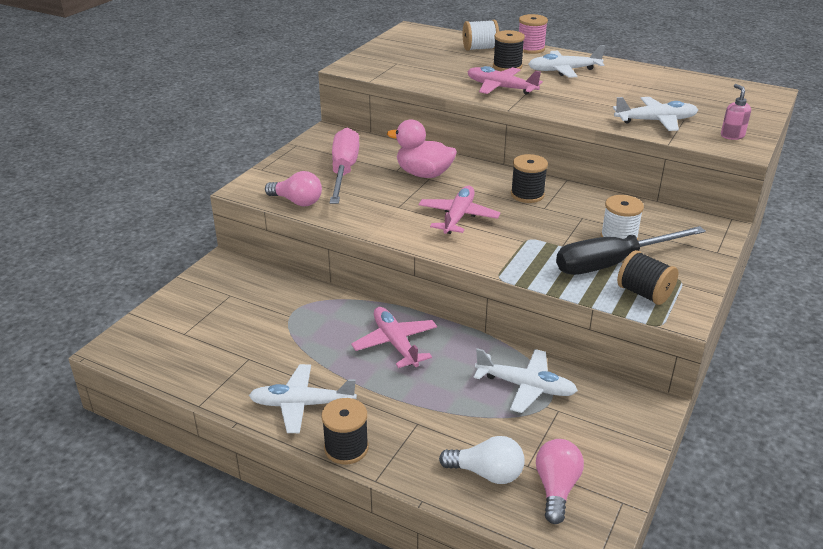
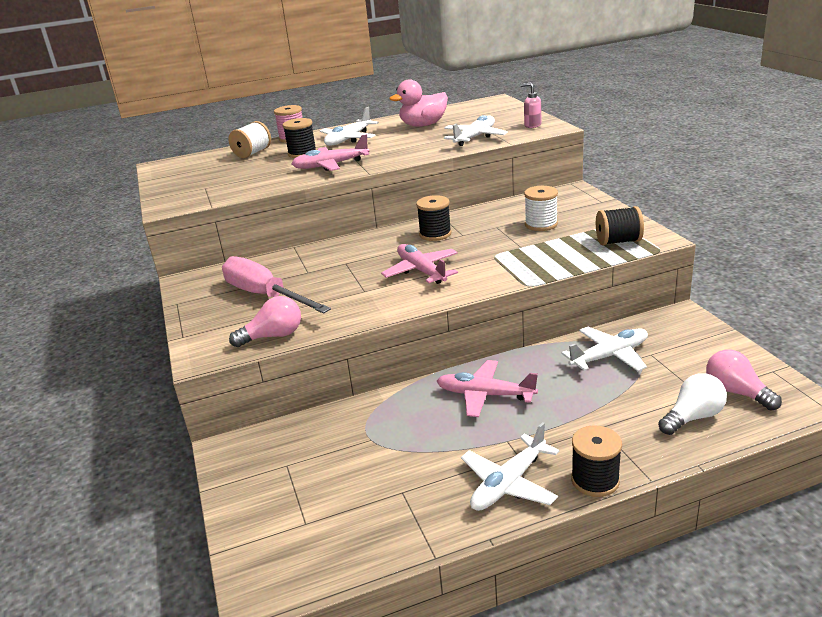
camera: 45 degrees left, 5 degrees down
(424, 174) = (335, 262): pink duck -> pink duck (423, 125)
(612, 263) = (568, 238): black screwdriver -> none

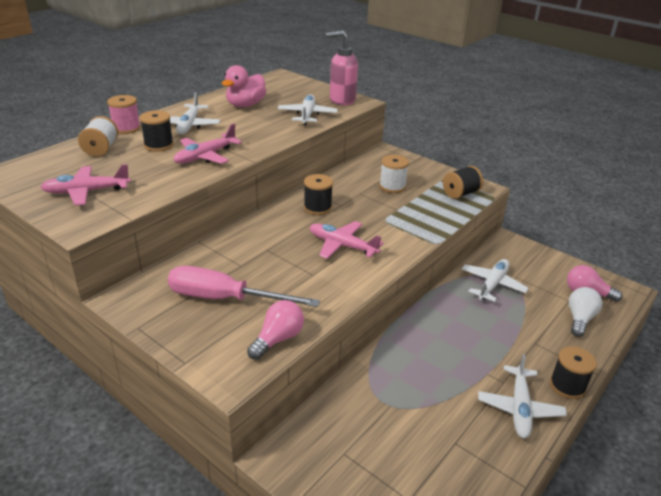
camera: 35 degrees left, 5 degrees up
(485, 395) = (440, 340): pink plane -> pink plane (86, 192)
(532, 125) = (341, 100): pink soap dispenser -> pink soap dispenser, size x1.92

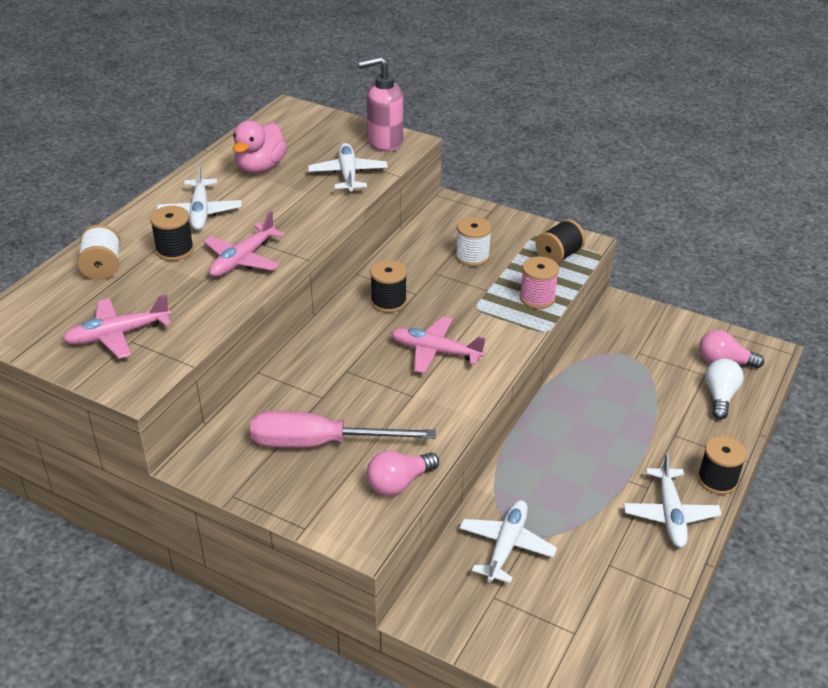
camera: 10 degrees left, 5 degrees up
(126, 128) = (119, 228): pink spool -> pink spool (537, 298)
(278, 339) = (399, 483): pink light bulb -> pink light bulb turned 150 degrees counterclockwise
(492, 285) = (613, 367): white plane -> white plane (506, 546)

